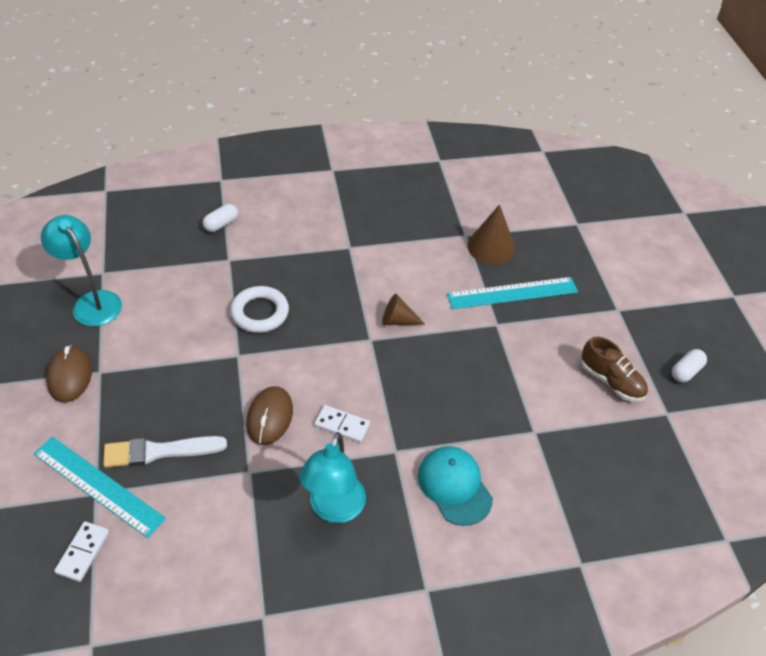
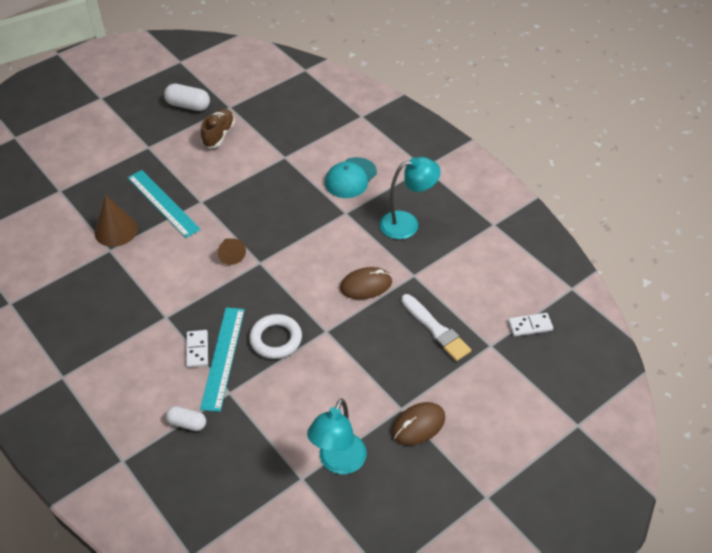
camera: 115 degrees left, 0 degrees up
(98, 485) = (484, 347): turquoise ruler -> turquoise ruler (223, 357)
(342, 425) = (345, 246): white domino -> white domino (197, 350)
(686, 371) = (188, 105): white capsule -> white capsule, size x1.52

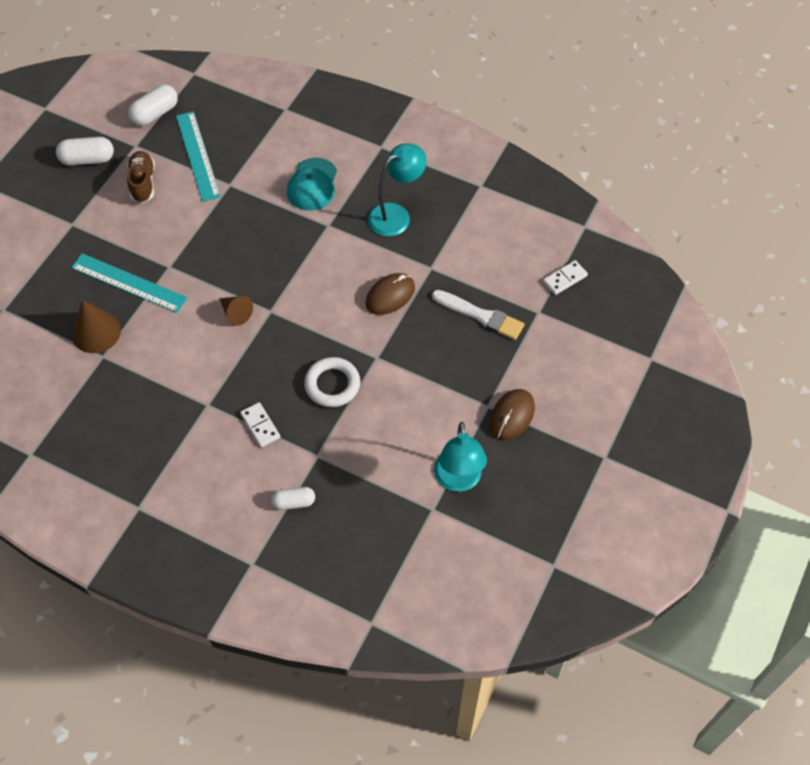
camera: 25 degrees left, 10 degrees up
(223, 357) = (290, 423): turquoise ruler -> turquoise ruler (197, 155)
(258, 89) = (155, 114): none -> white capsule

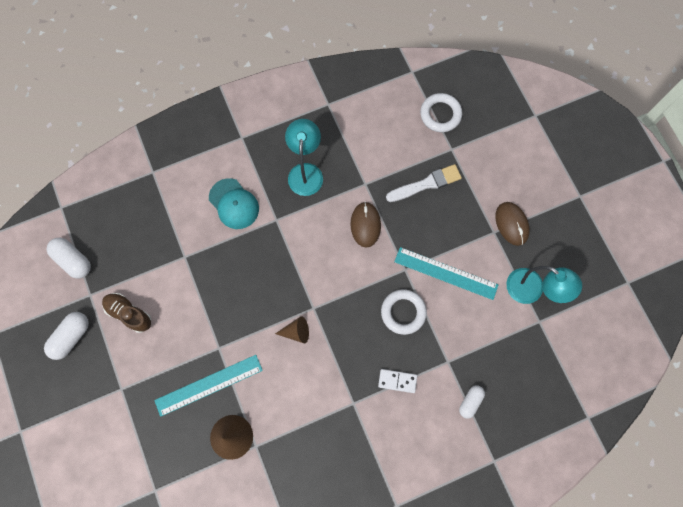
camera: 50 degrees left, 15 degrees up
(155, 114) = (73, 260): white capsule -> white capsule turned 45 degrees counterclockwise
(197, 155) = (139, 259): turquoise ruler -> turquoise ruler (446, 273)
(564, 279) = (440, 114): white domino -> white ring

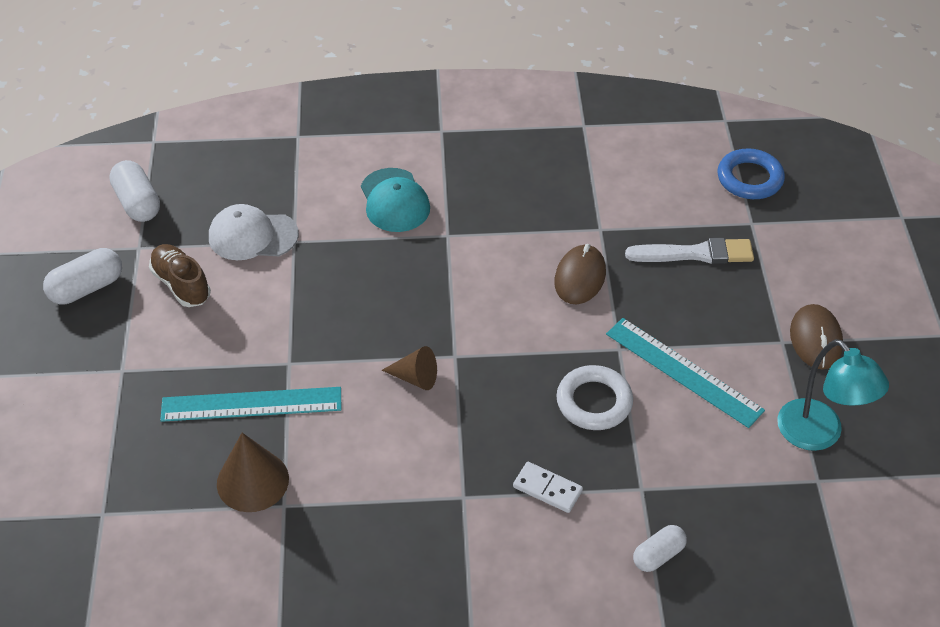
camera: 20 degrees right, 25 degrees down
(157, 261) = (253, 236): none -> white cap
(305, 172) = (516, 192): turquoise lamp -> none
(440, 114) = (749, 178): white ring -> blue ring

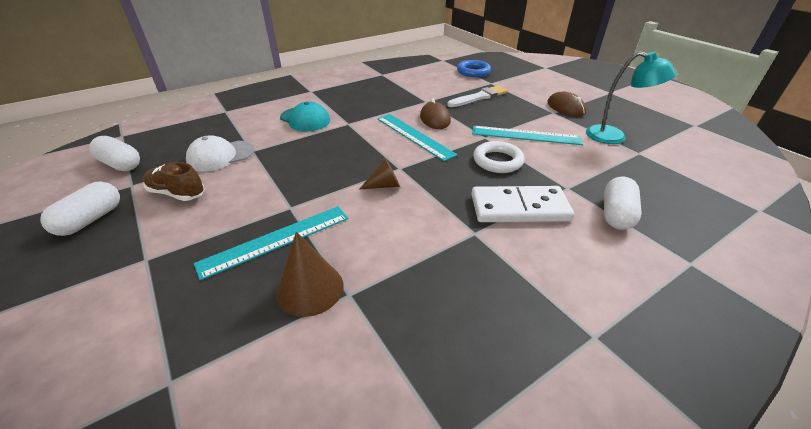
camera: 30 degrees left, 10 degrees down
(521, 302) = (414, 136): none -> turquoise ruler
(547, 489) = (519, 208): white domino -> white domino, size x1.97
(658, 555) = (616, 214): white capsule -> white capsule, size x1.52

